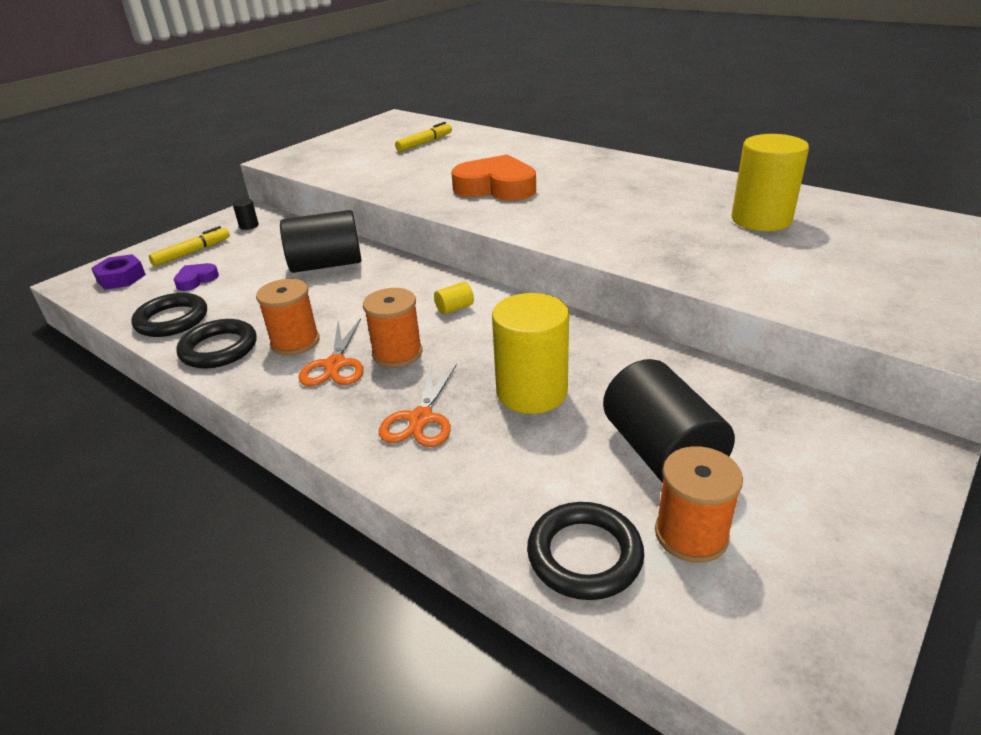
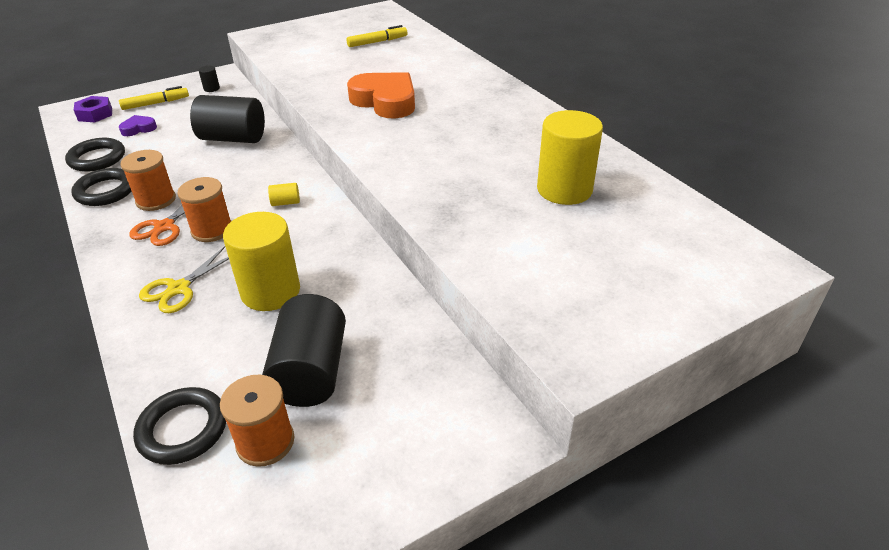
camera: 20 degrees right, 5 degrees up
(421, 419) = (179, 288): orange scissors -> yellow scissors

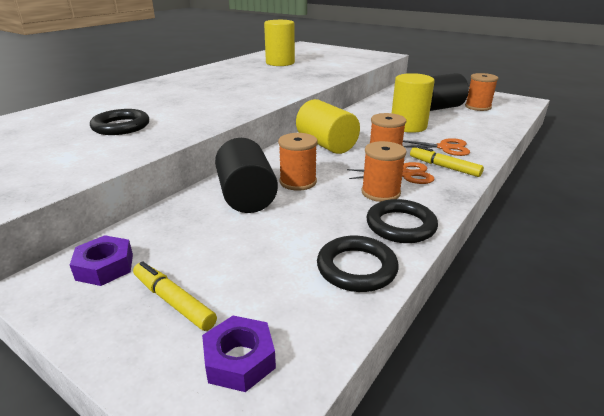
camera: 115 degrees left, 10 degrees down
(138, 129) = (262, 274): purple heart -> none
(179, 288) = (444, 148): yellow scissors -> orange scissors
(183, 429) = (502, 119): black ring -> black ring (121, 126)
(211, 88) = (105, 267): black cylinder -> purple nut
(227, 165) = (298, 182): none -> orange spool
(285, 203) = (326, 144): yellow cylinder -> yellow cylinder, size x2.42
(377, 42) = (43, 130): yellow marker -> yellow marker (444, 167)
(385, 101) = (198, 104): orange heart -> none

